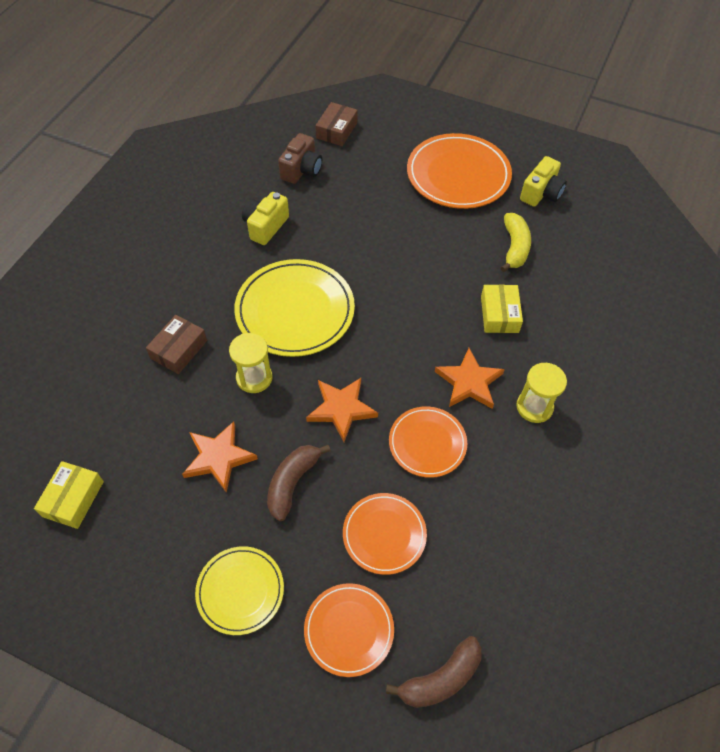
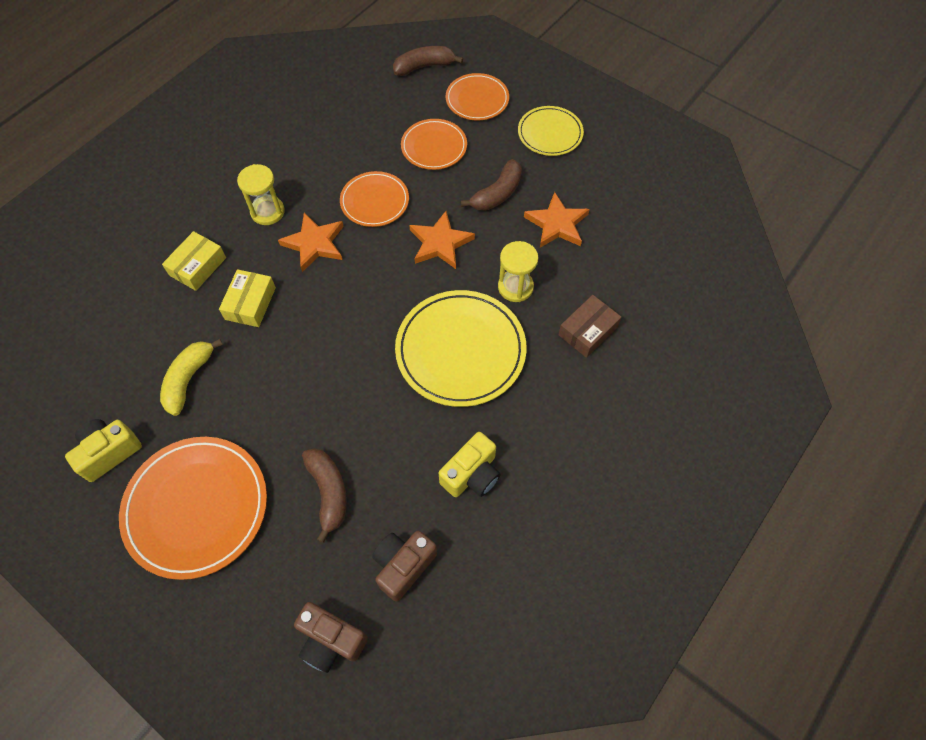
camera: 165 degrees left, 5 degrees up
(73, 499) = (681, 216): yellow box -> yellow box (197, 266)
(336, 130) = (331, 640): brown box -> brown camera
(369, 198) = (328, 492): none -> brown banana

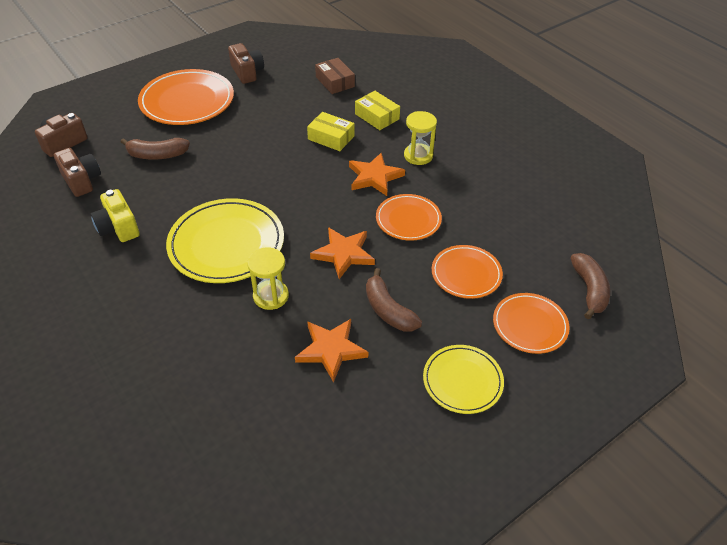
camera: 105 degrees right, 15 degrees down
(109, 452) = (247, 72): yellow camera -> brown camera
(189, 379) = (281, 105): yellow banana -> none
(587, 331) = (196, 338): brown box -> brown box (335, 82)

